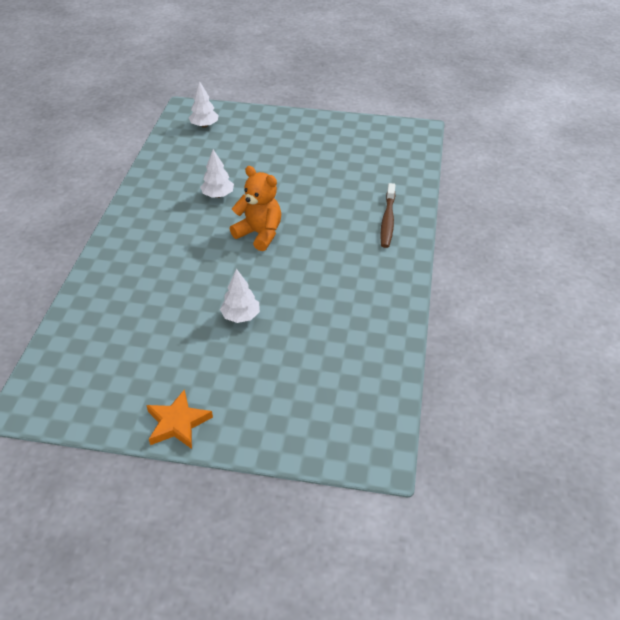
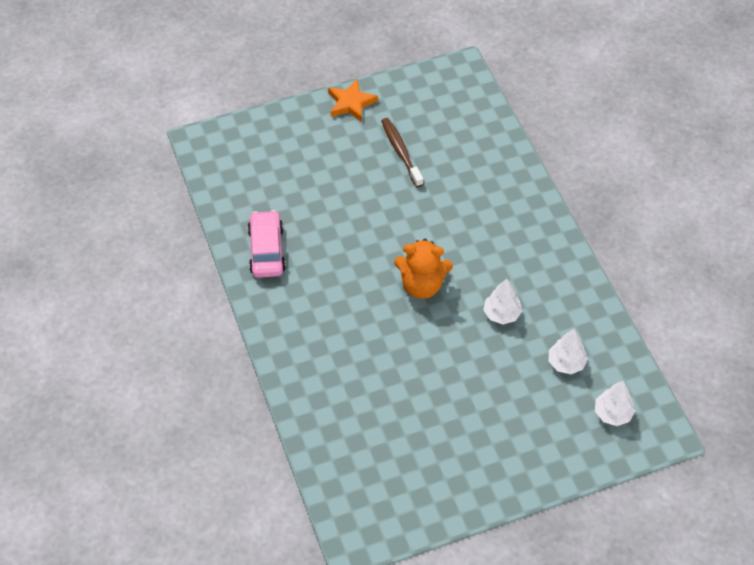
camera: 150 degrees right, 10 degrees up
(241, 316) = (371, 197): white tree -> white tree (566, 363)
(372, 311) = (267, 250): none -> pink car
(387, 221) = (310, 362): brown toothbrush -> brown toothbrush (401, 152)

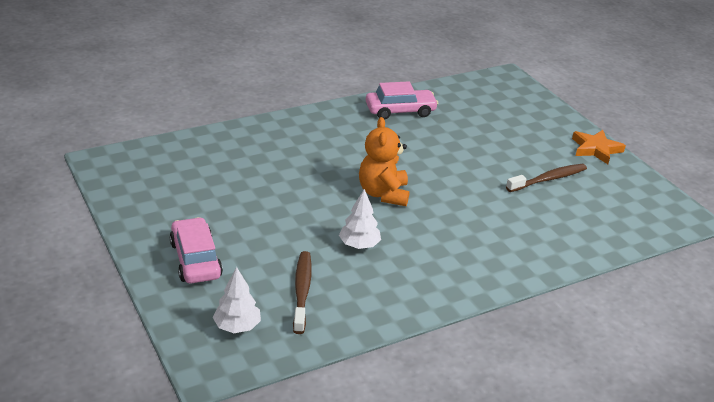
camera: 80 degrees right, 20 degrees down
(524, 445) = (195, 260): none -> pink car
(566, 363) = (302, 291): white tree -> brown toothbrush

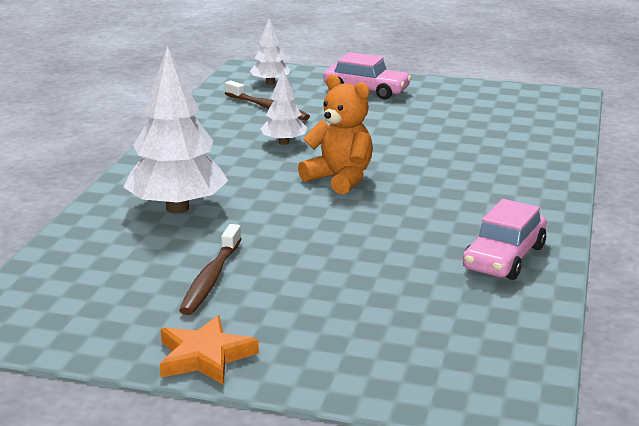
camera: 135 degrees right, 10 degrees down
(508, 233) = (177, 208): none -> white tree

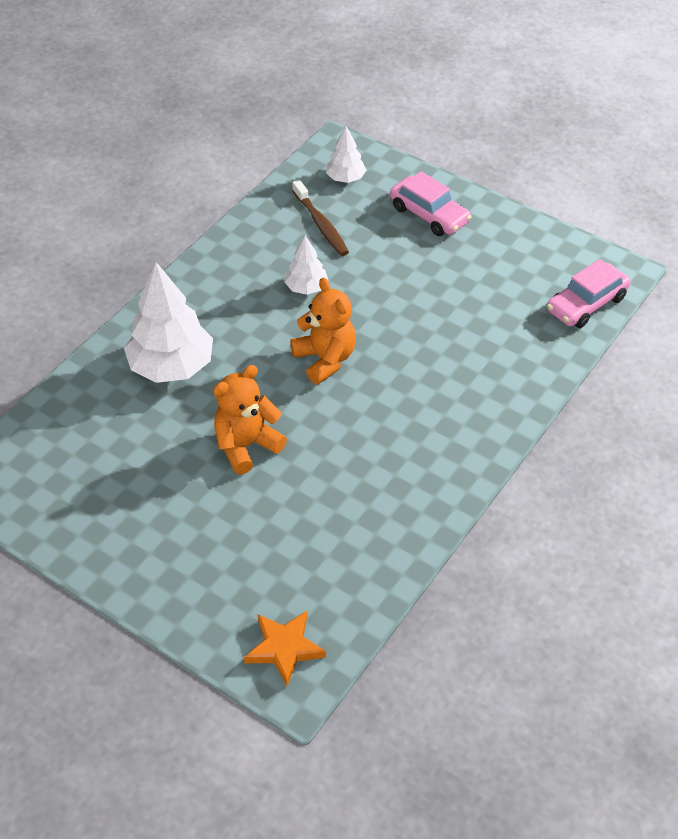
camera: 20 degrees right, 25 degrees up
(205, 356) = (110, 562): orange star -> orange star (284, 648)
(211, 278) = (155, 470): brown toothbrush -> none
(303, 244) = (246, 445): none -> orange teddy bear
(504, 258) = (396, 511): pink car -> pink car (586, 304)

